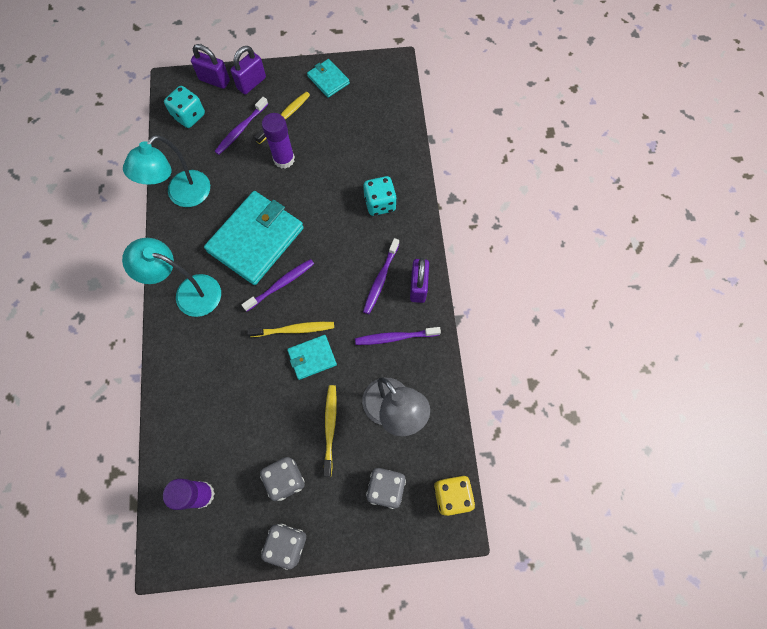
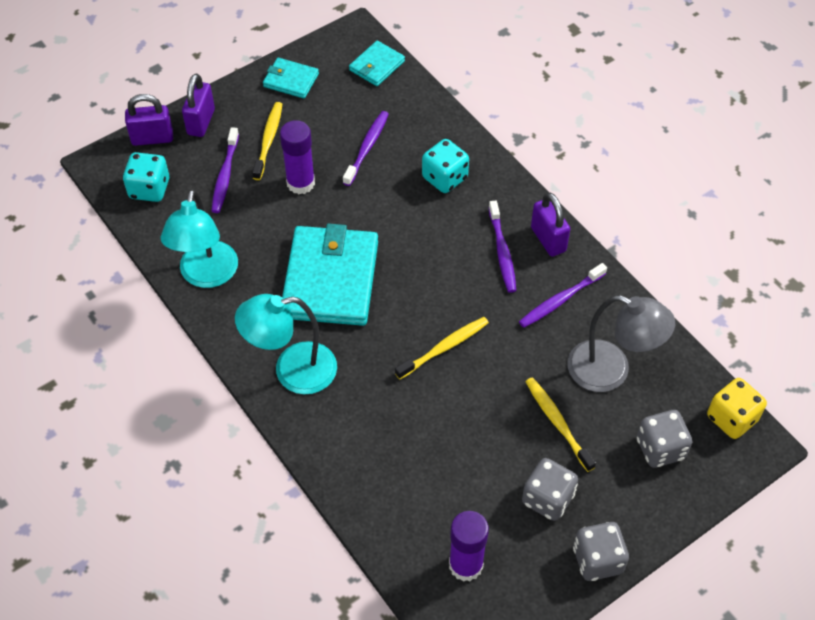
camera: 30 degrees left, 15 degrees down
(281, 284) = (394, 310): purple toothbrush -> purple toothbrush (367, 147)
(312, 357) = (485, 365): turquoise wallet -> turquoise wallet (377, 65)

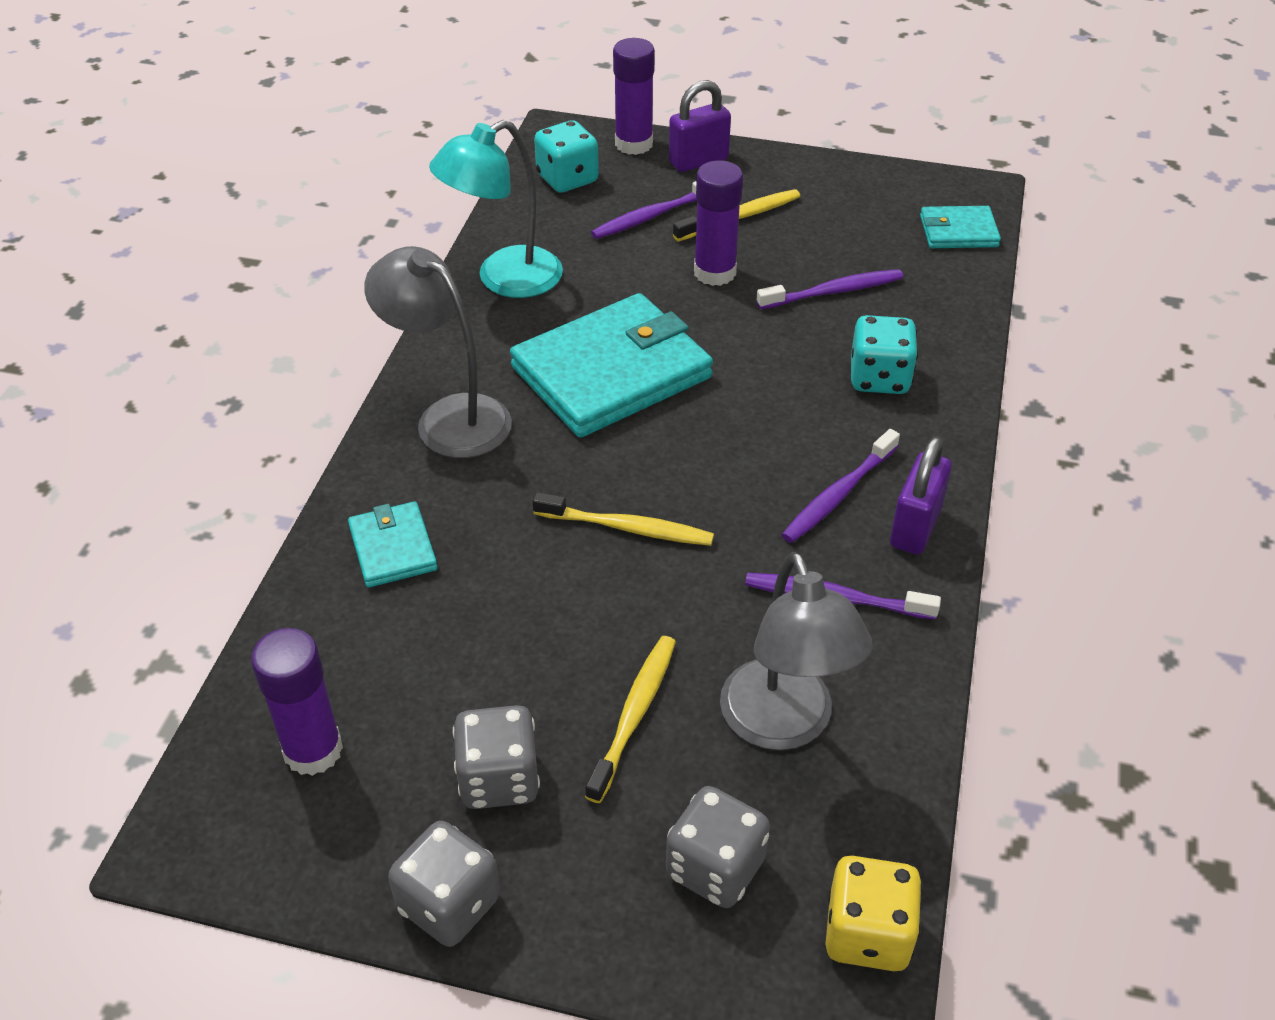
camera: 50 degrees right, 10 degrees down
(152, 138) = (634, 144): purple padlock -> purple glue stick
(291, 80) = (843, 185): turquoise wallet -> turquoise wallet (393, 548)
(292, 371) = (449, 417): turquoise lamp -> grey lamp

